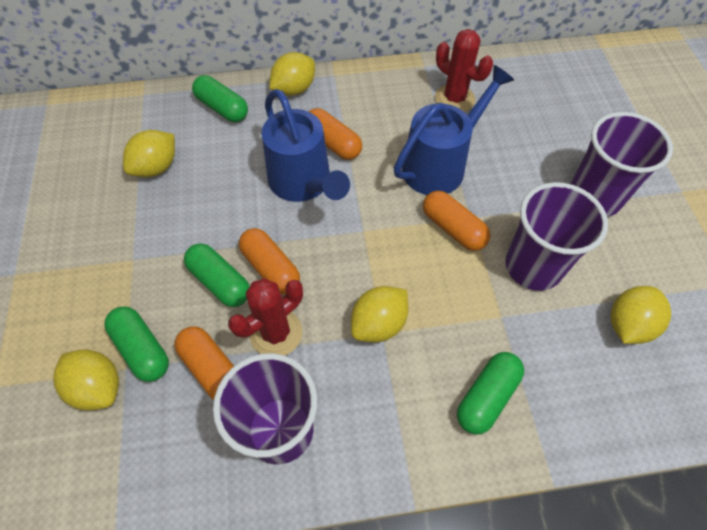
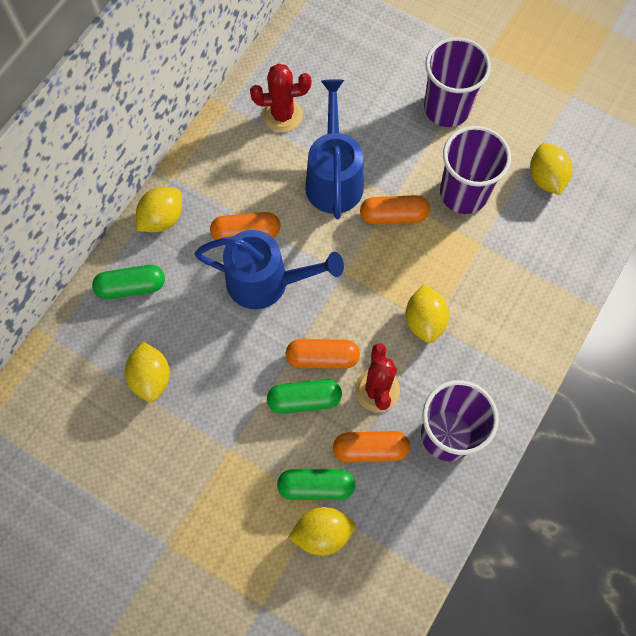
camera: 50 degrees left, 10 degrees up
(294, 89) = (162, 219): yellow lemon -> yellow lemon turned 45 degrees clockwise
(486, 397) = (523, 298): green capsule -> none

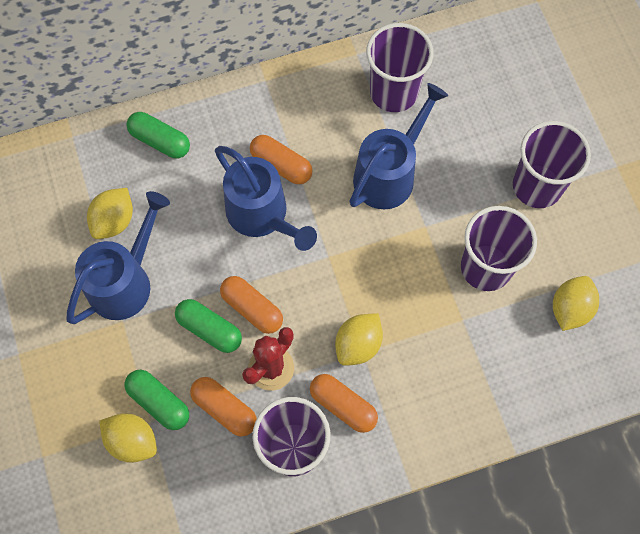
camera: 40 degrees right, 0 degrees up
(162, 219) = (228, 106): yellow lemon -> none
(204, 417) = (125, 281): none -> blue watering can
(282, 115) = (393, 92): red cactus -> purple cup
(393, 215) = (410, 241): orange capsule -> orange capsule (343, 405)

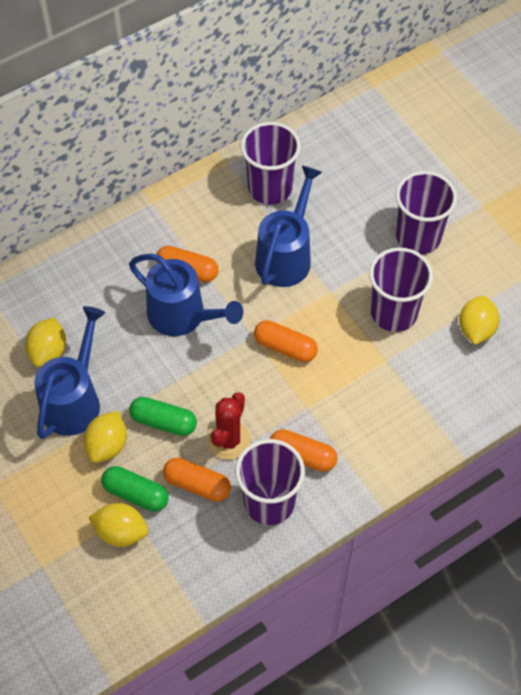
camera: 15 degrees left, 10 degrees down
(160, 141) = (70, 275): green capsule -> none
(252, 308) = (197, 395): orange capsule -> orange capsule (285, 347)
(358, 344) = (301, 402): yellow lemon -> yellow lemon (107, 445)

